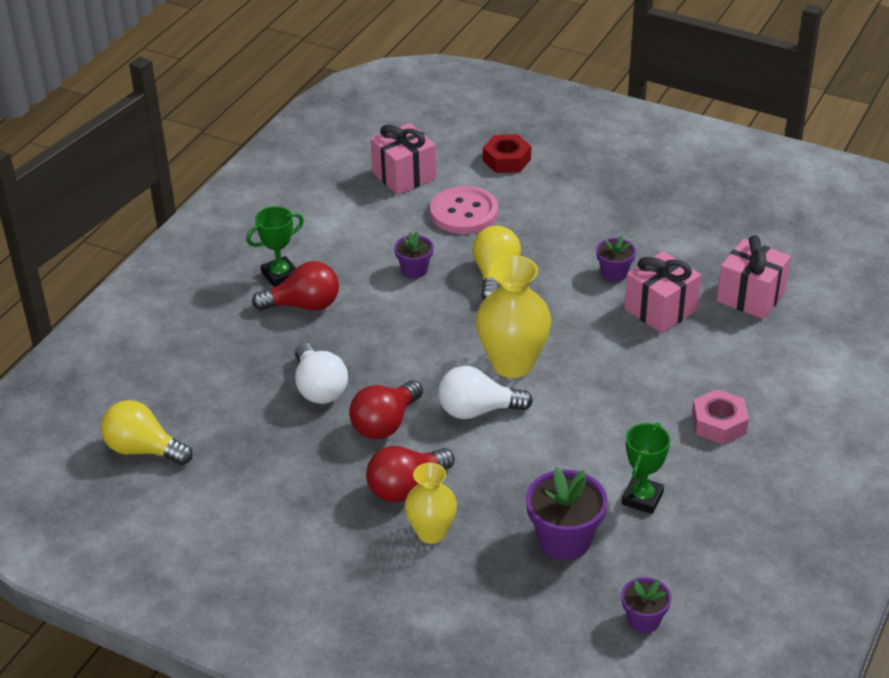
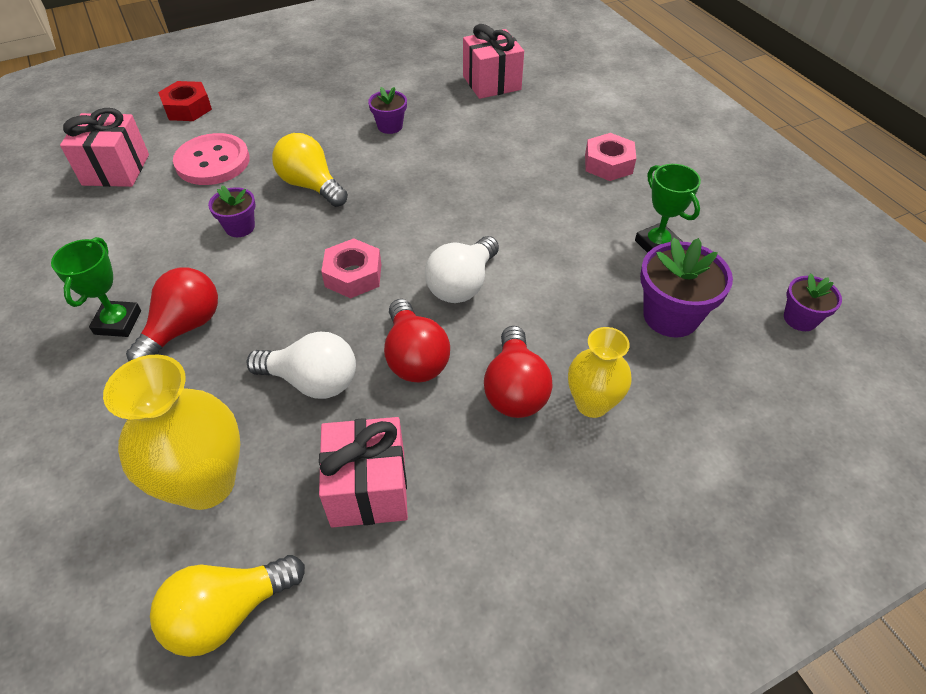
camera: 55 degrees left, 10 degrees up
(428, 351) = (353, 275): none -> pink nut
(512, 364) = (428, 232): yellow vase -> yellow vase (206, 483)
(660, 310) = (457, 126): pink gift -> pink gift (368, 488)

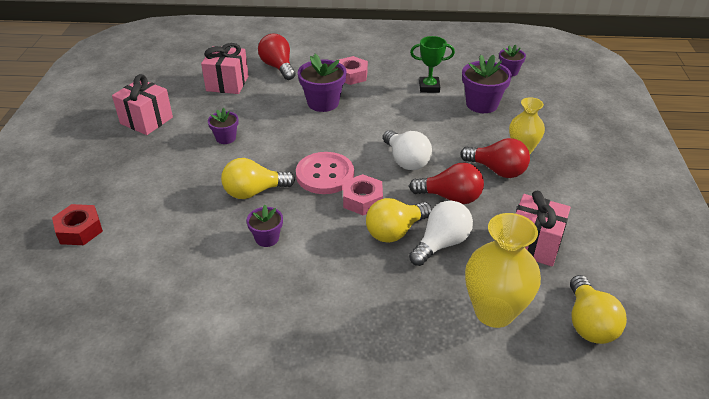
camera: 60 degrees left, 10 degrees down
(116, 170) = (120, 292): pink gift -> pink gift (146, 120)
(118, 322) = (316, 327): green trophy -> none
(184, 328) = (350, 292): red light bulb -> red light bulb (278, 67)
(213, 162) = (172, 233): pink button -> pink button (325, 175)
(311, 327) = (395, 231): none -> yellow light bulb
(523, 165) = (323, 103): none -> purple flower pot

